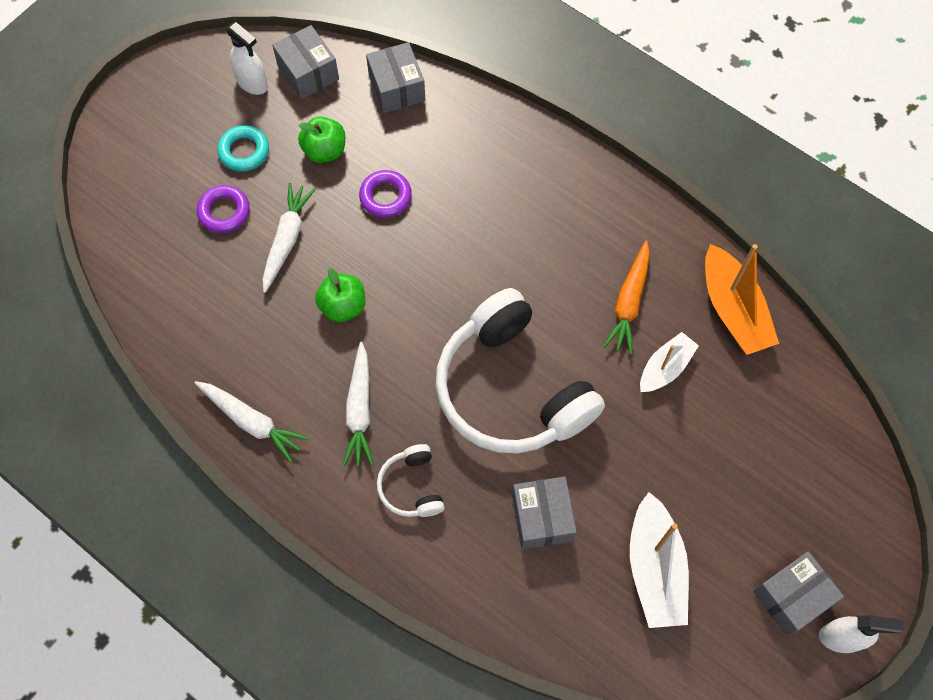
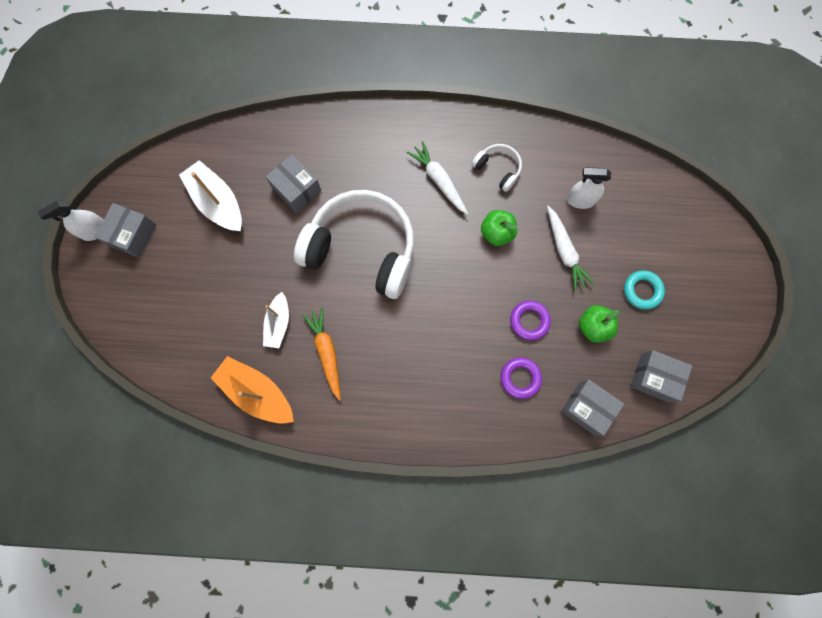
camera: 145 degrees right, 10 degrees up
(224, 212) = (617, 243): purple ring -> purple ring (520, 378)
(252, 83) = (682, 343): white spray bottle -> white spray bottle (580, 200)
(252, 422) = (492, 136): white carrot -> none
(412, 486) = (379, 160): white headphones -> white headphones (497, 169)

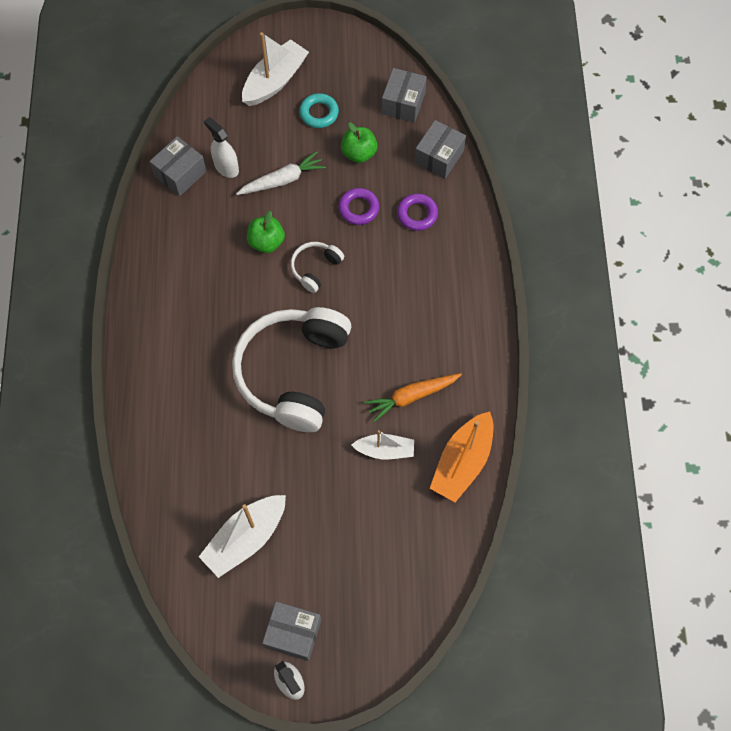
camera: 95 degrees left, 10 degrees down
(296, 189) = (225, 450): grey box -> grey box (180, 173)
(439, 181) = (209, 301): white carrot -> none
(497, 169) = (193, 245): white headphones -> white headphones (315, 268)
(580, 200) = (226, 167): white spray bottle -> white spray bottle turned 135 degrees clockwise
(681, 250) = (275, 81): none -> white boat

